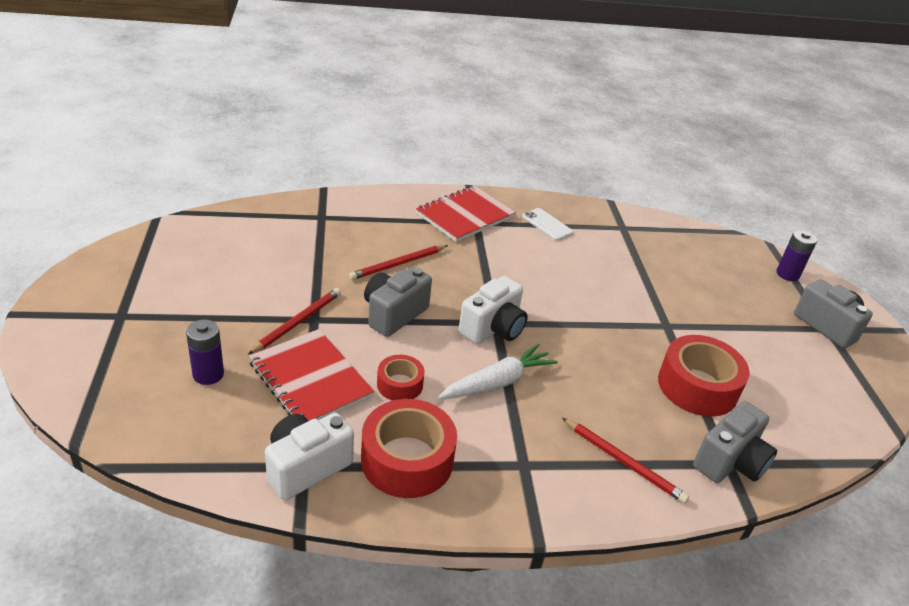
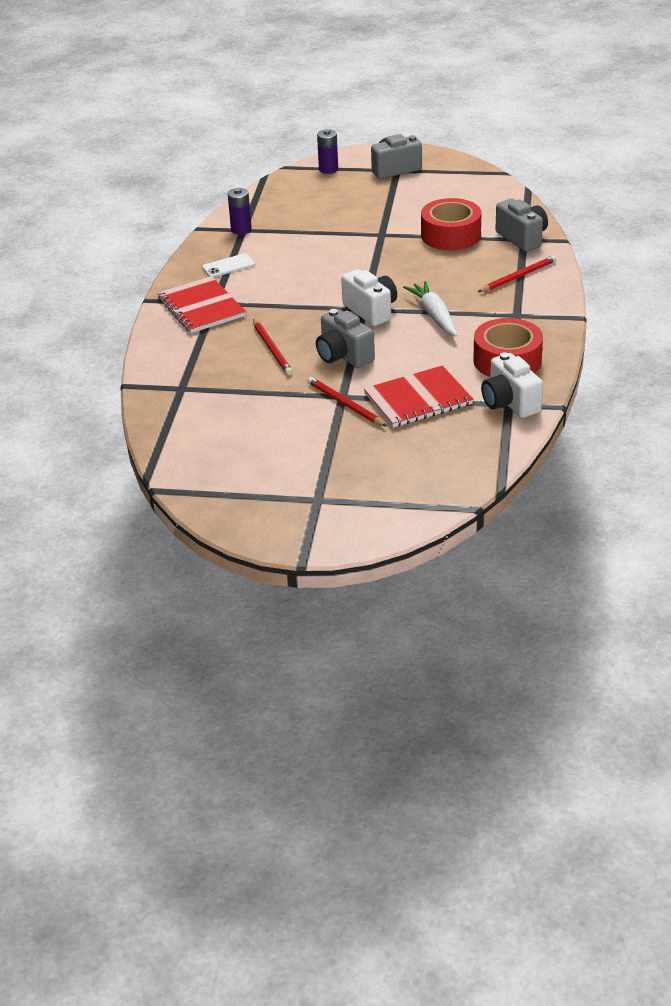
camera: 70 degrees left, 0 degrees up
(208, 374) = (404, 448): purple battery -> purple battery (241, 230)
(400, 384) = (430, 358): red tape -> none

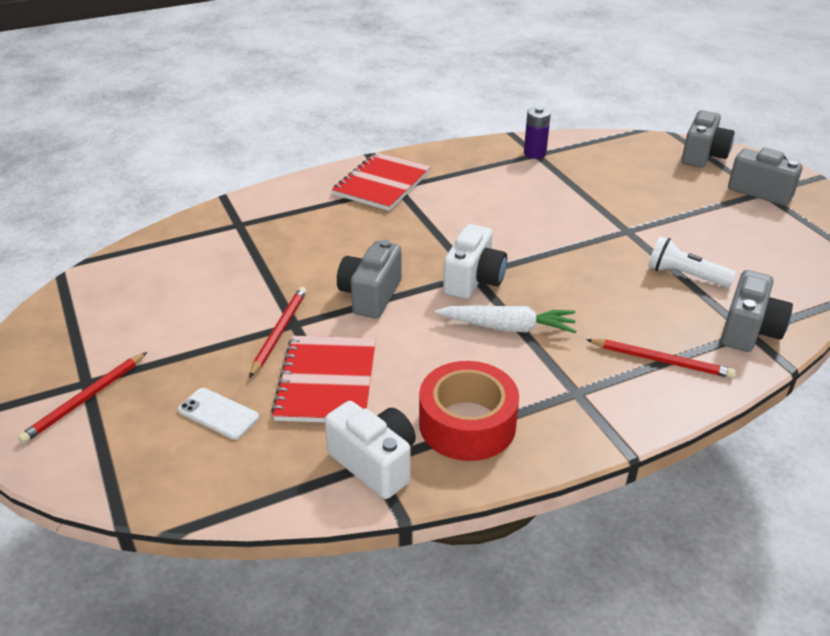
camera: 55 degrees right, 0 degrees up
(228, 266) = (465, 171): white phone -> white phone (218, 414)
(272, 349) = (345, 248): red pencil -> red pencil (85, 399)
(328, 169) = (703, 156): purple battery -> grey camera
(418, 399) = (327, 381): red notebook -> red notebook turned 60 degrees clockwise
(434, 316) = (508, 327): white carrot -> white carrot turned 60 degrees clockwise
(450, 235) = (685, 275): red tape -> white flashlight
(509, 403) = (375, 463): white camera -> white camera turned 105 degrees clockwise

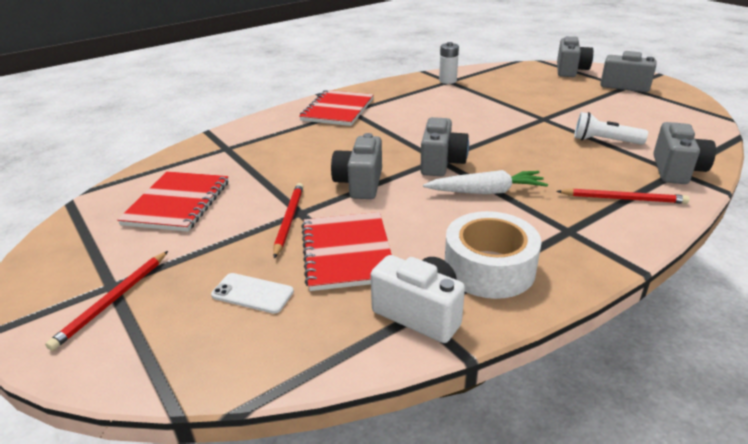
camera: 10 degrees left, 5 degrees down
(169, 292) = (177, 203): none -> red notebook
(467, 424) = (489, 268): red tape -> white tape
(473, 280) = (441, 163): white camera -> grey camera
(535, 153) = (447, 81): purple battery -> white battery

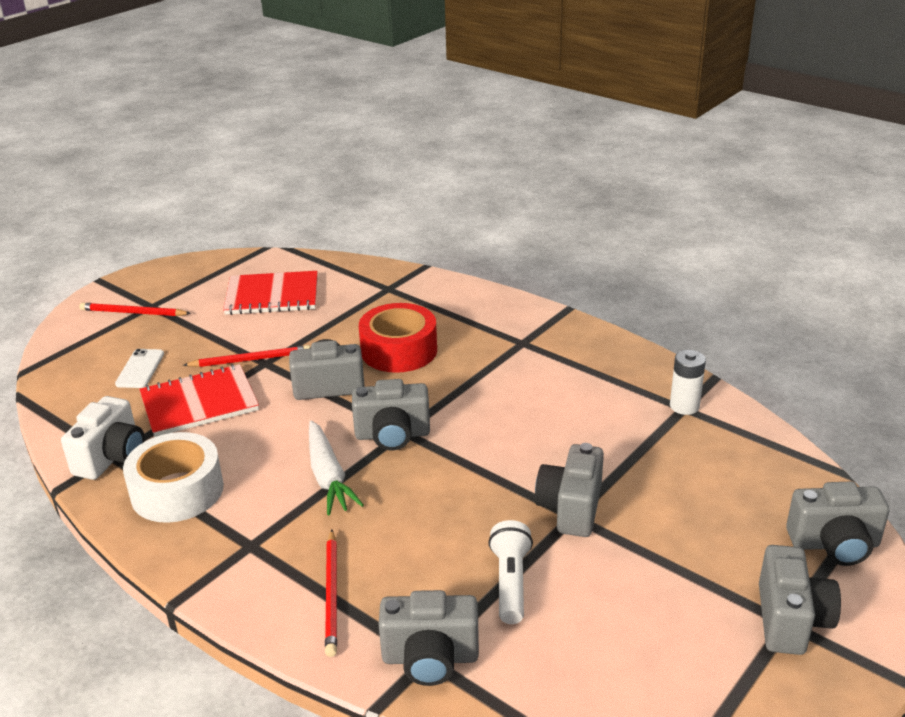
camera: 75 degrees right, 0 degrees up
(327, 151) = (399, 350): none -> red tape
(338, 110) = (521, 333): red notebook -> none
(536, 118) = (571, 508): none -> grey camera

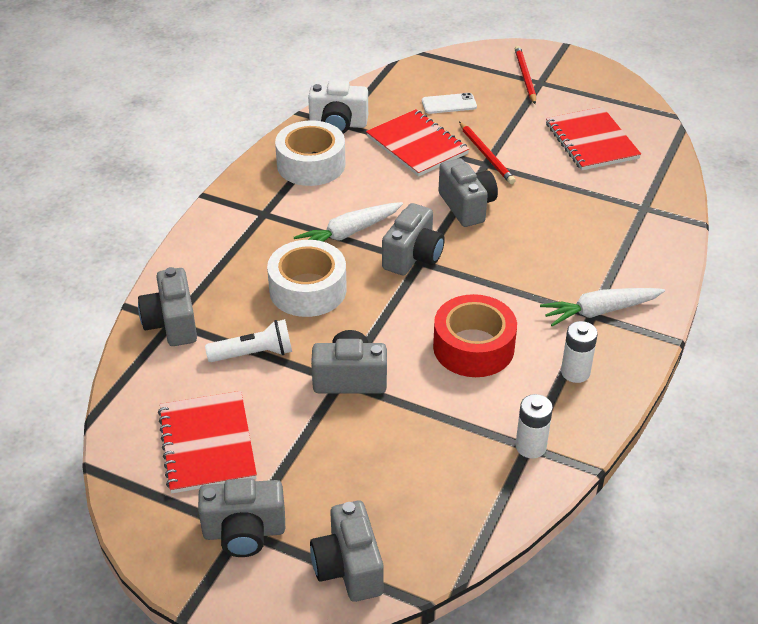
camera: 75 degrees right, 10 degrees up
(332, 594) = (223, 263): red pencil -> none
(392, 435) = (413, 256): grey camera -> grey camera turned 135 degrees counterclockwise
(399, 350) = (539, 235): red tape -> red tape (473, 347)
(414, 523) = (308, 289): none -> white tape
(519, 337) = (600, 311): none -> white carrot
(595, 365) = (575, 372): none -> white battery
(654, 640) = (207, 444): none -> red notebook

